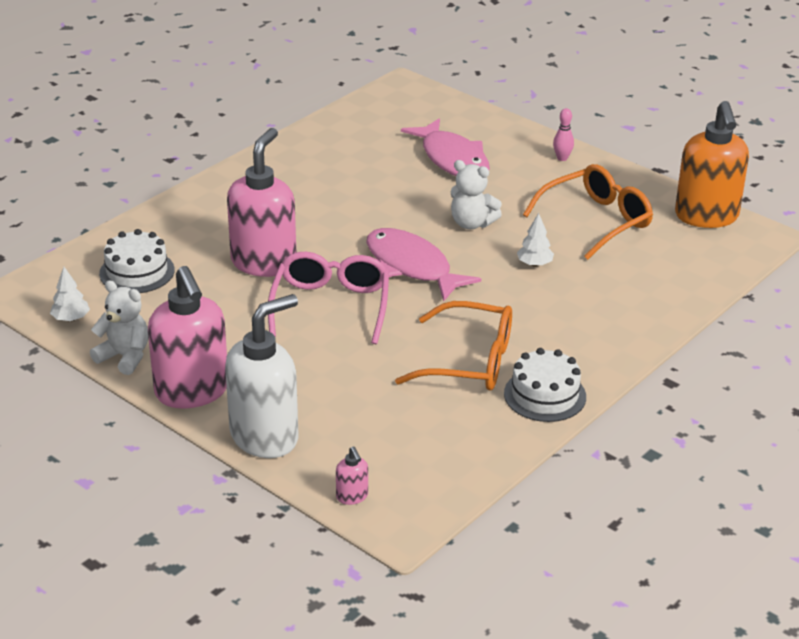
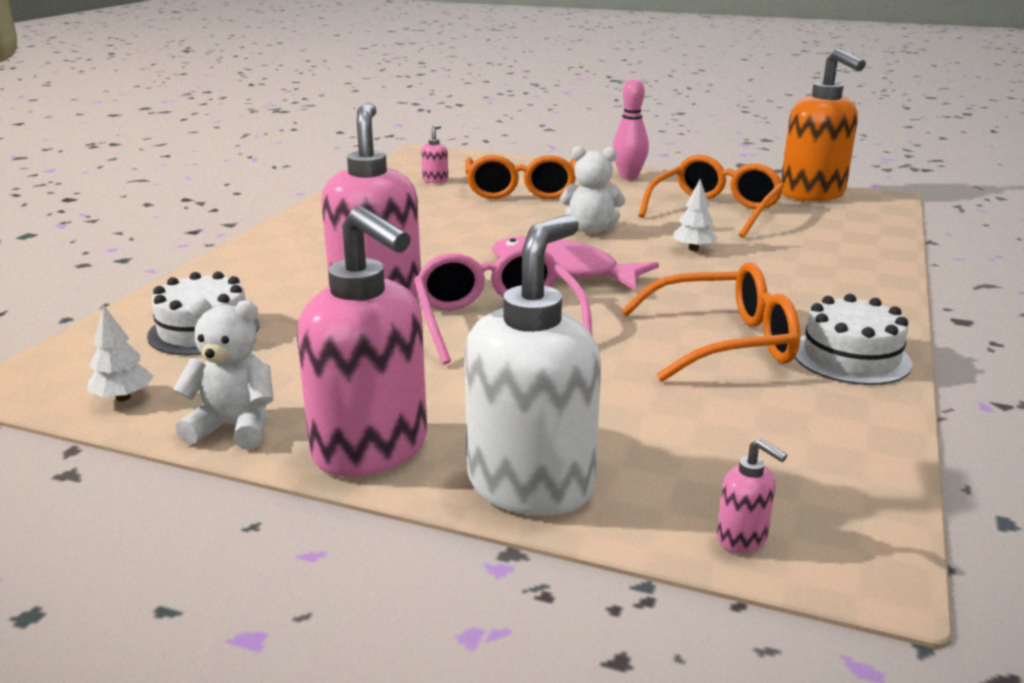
camera: 20 degrees left, 10 degrees down
(389, 130) = (435, 180): none -> pink soap dispenser
(452, 159) = (521, 190): pink fish -> orange glasses
(562, 158) = (628, 177): pink bowling pin -> pink bowling pin, size x1.62

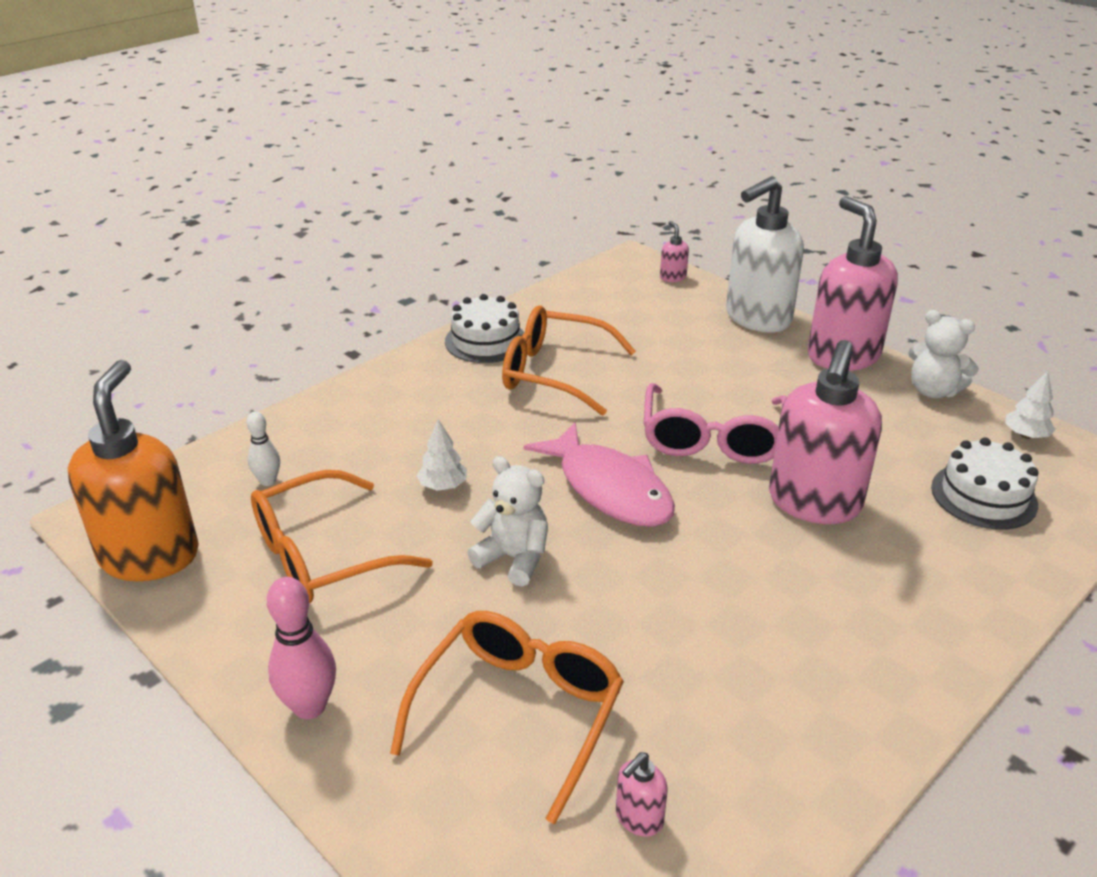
camera: 155 degrees left, 10 degrees up
(820, 229) = (268, 481): none -> white bowling pin

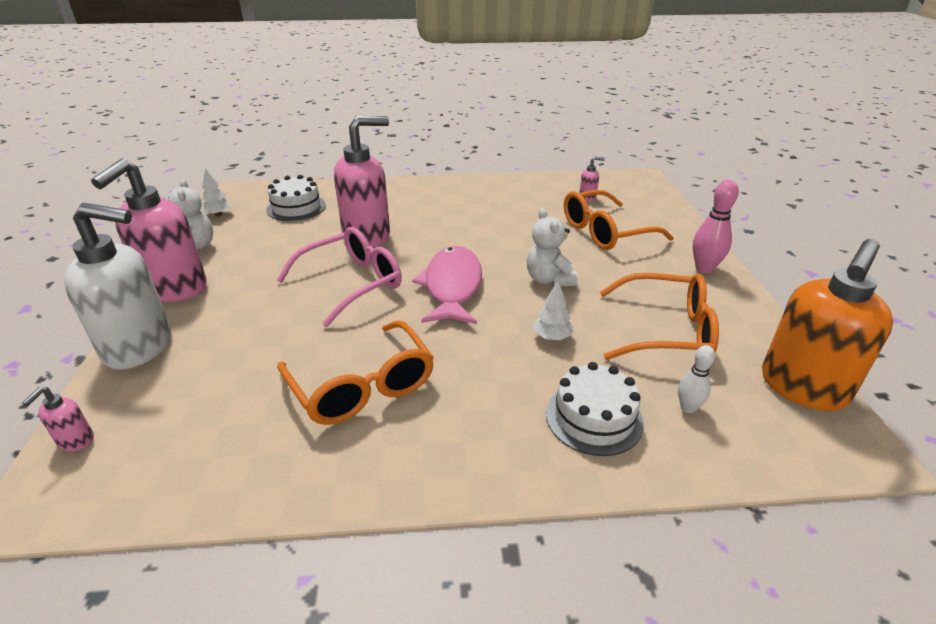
camera: 140 degrees left, 0 degrees up
(486, 341) = (364, 466): white cake -> white cake (594, 418)

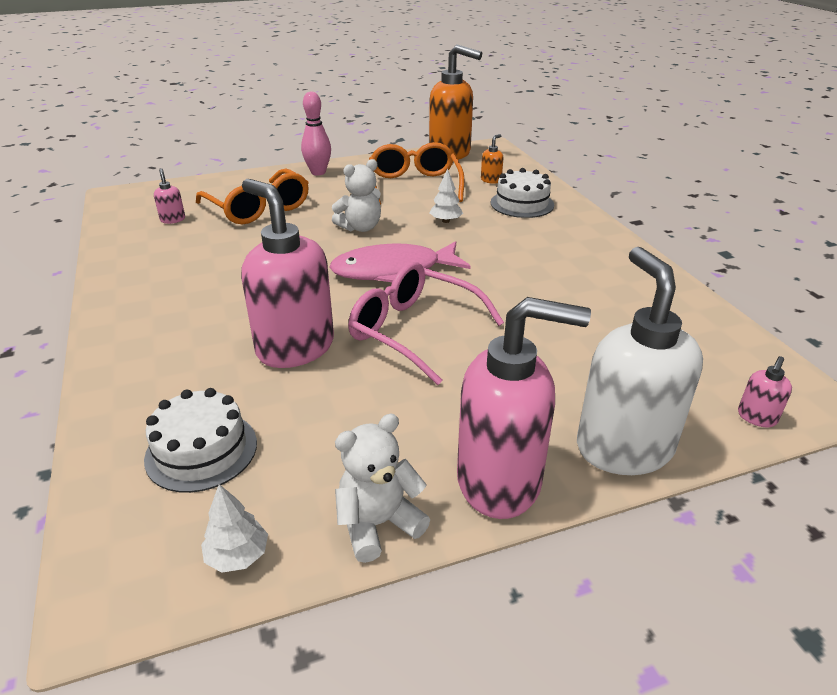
camera: 105 degrees left, 0 degrees up
(76, 441) = (756, 417): pink soap dispenser -> pink soap dispenser turned 120 degrees clockwise
(362, 386) = (561, 287): orange glasses -> none
(688, 407) = (491, 180): white bowling pin -> orange soap dispenser

